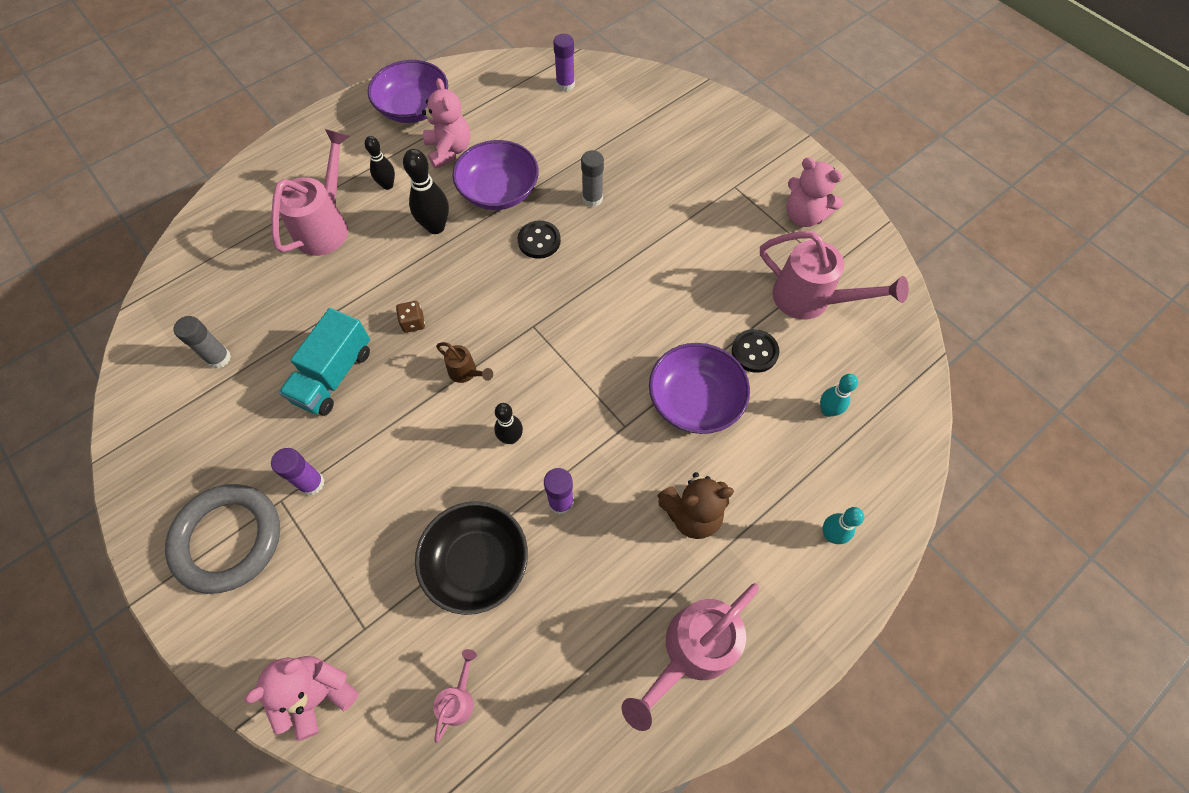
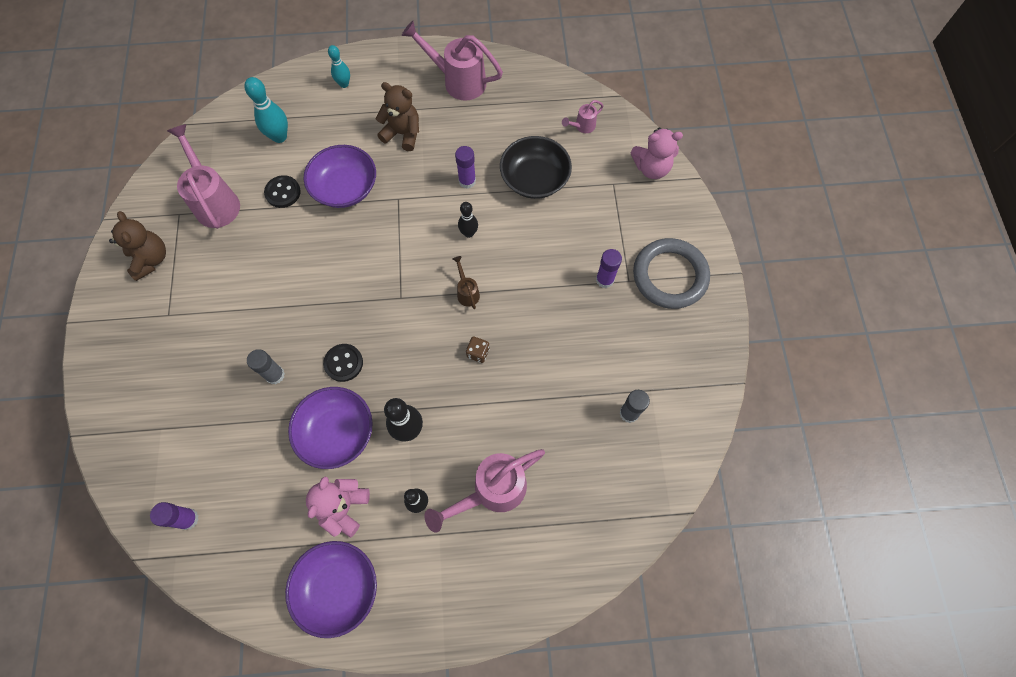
camera: 145 degrees left, 5 degrees up
(334, 375) = (554, 346): turquoise truck -> none
(690, 652) = (458, 81): pink watering can -> pink watering can turned 150 degrees counterclockwise
(804, 216) = (150, 259): pink teddy bear -> brown teddy bear
(827, 410) = (279, 137): turquoise bowling pin -> turquoise bowling pin, size x1.56

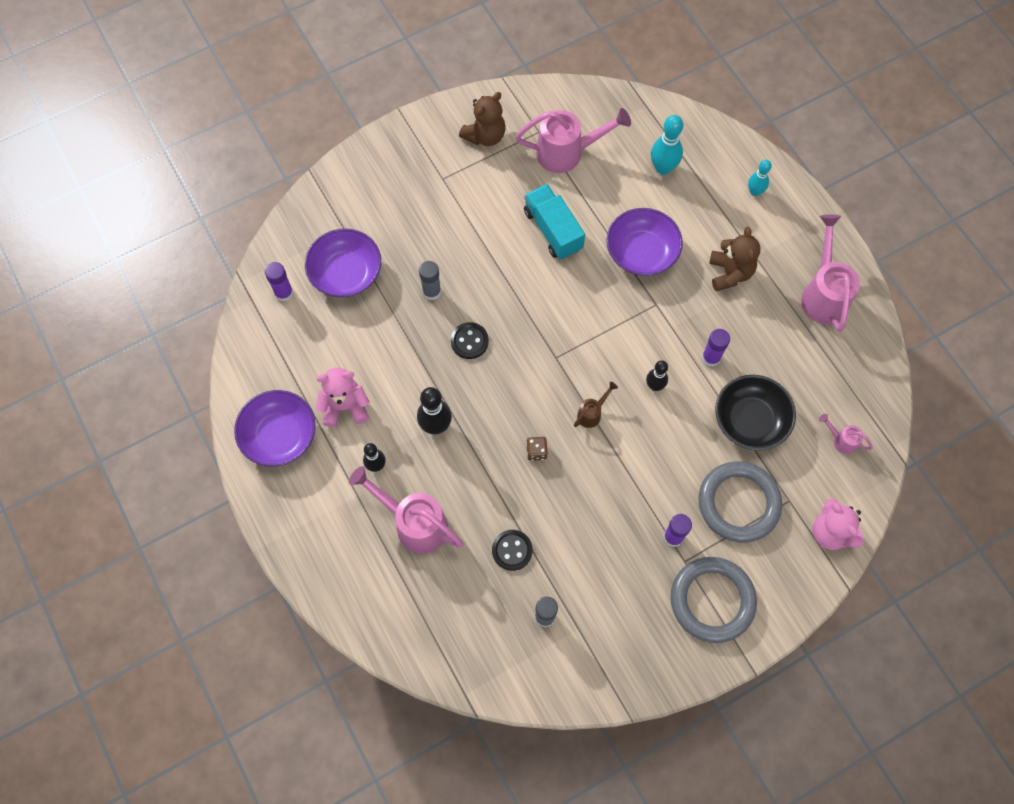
camera: 65 degrees right, 0 degrees up
(215, 201) = (567, 153): pink watering can -> pink watering can turned 45 degrees clockwise
(280, 246) = (553, 230): none -> turquoise truck
(283, 192) = (607, 203): black button -> black button (512, 550)
(336, 432) = (405, 368): purple bowl -> purple bowl (346, 273)
(599, 219) = (738, 503): none -> grey ring

